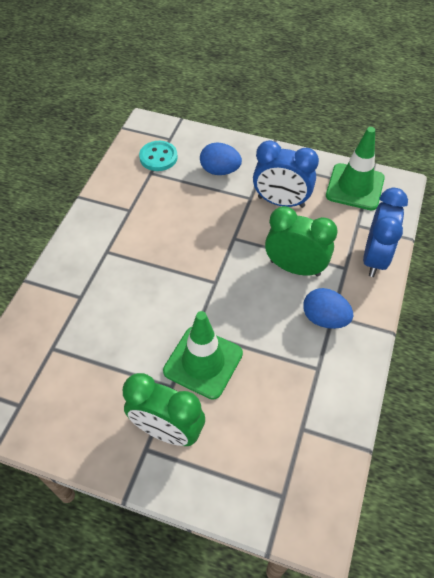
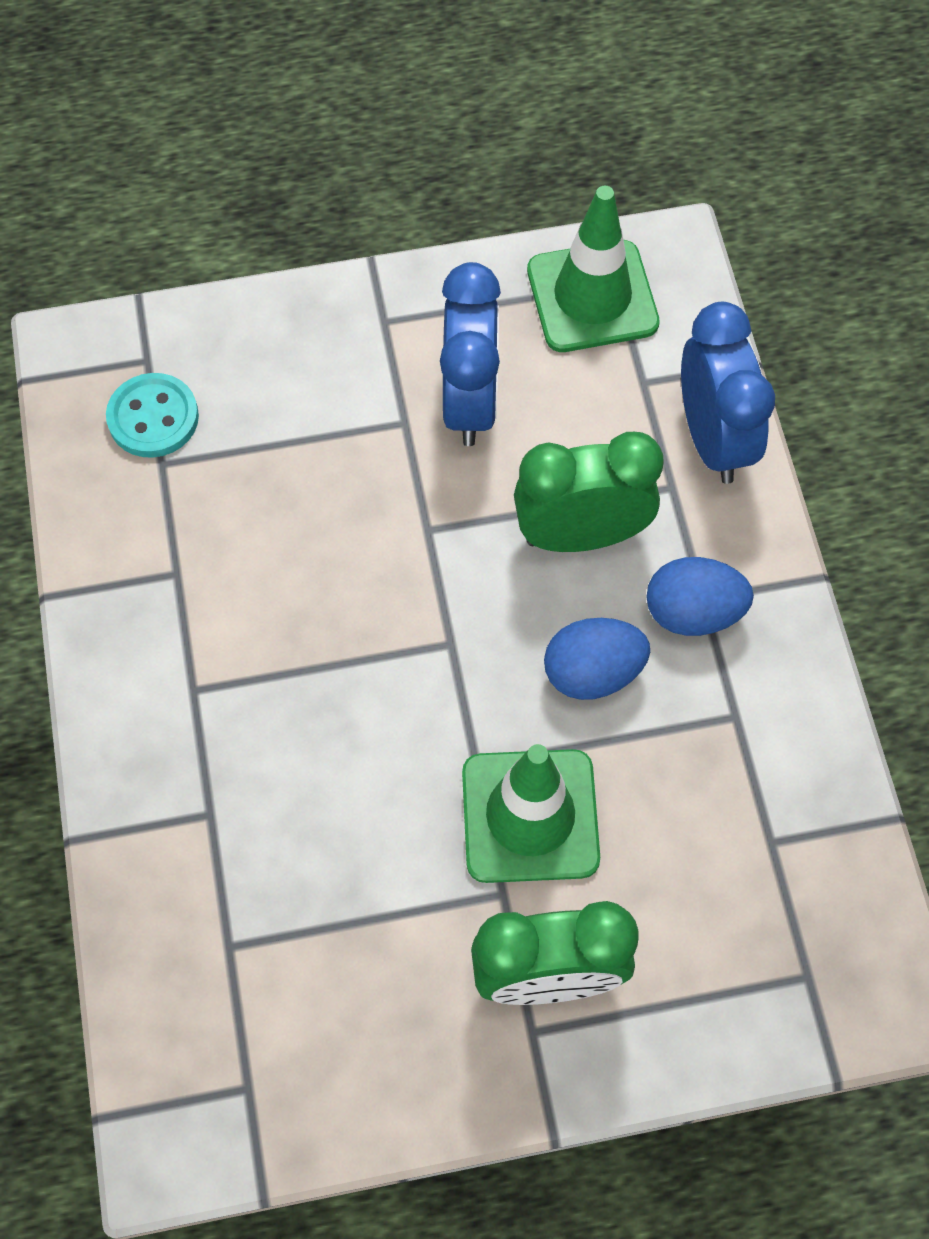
camera: 30 degrees left, 10 degrees up
(220, 171) = (304, 388): blue egg -> blue egg (593, 672)
(281, 202) = (470, 402): blue clock -> blue clock turned 75 degrees counterclockwise

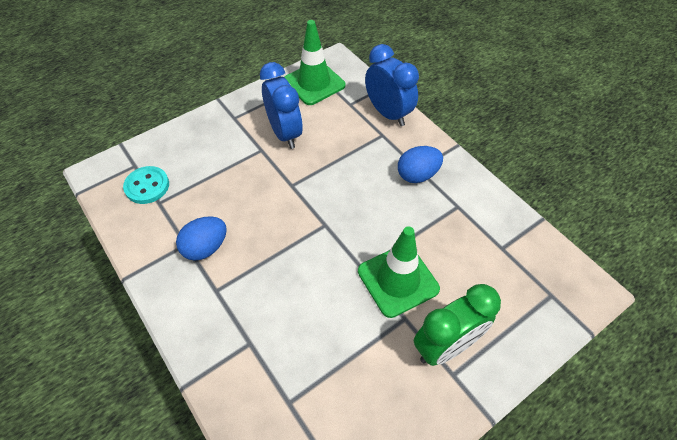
camera: 25 degrees left, 10 degrees down
(581, 535) = (356, 164): green clock -> none
(593, 672) = (391, 212): blue egg -> blue egg (206, 248)

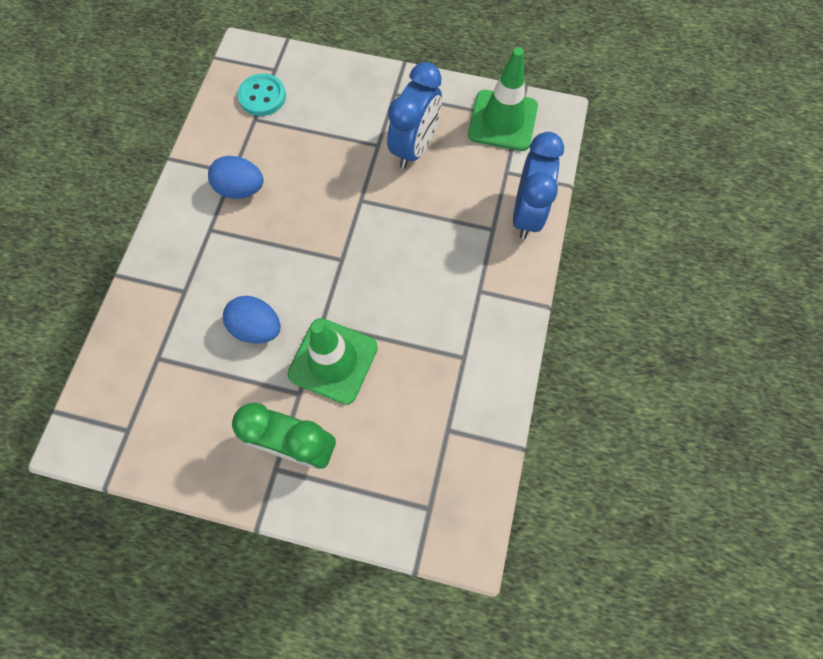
camera: 50 degrees right, 15 degrees up
(417, 175) = (470, 295): blue egg -> blue egg (257, 327)

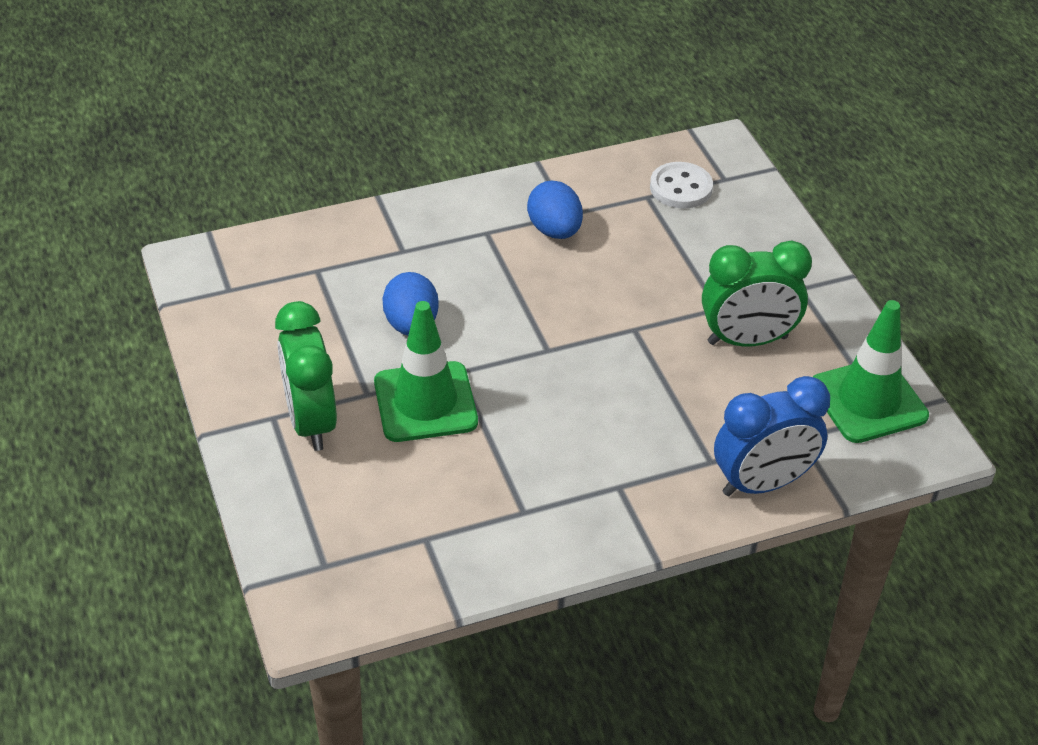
camera: 55 degrees right, 25 degrees down
(262, 96) = (681, 188): turquoise button -> white button
(414, 147) = (747, 340): blue clock -> green clock

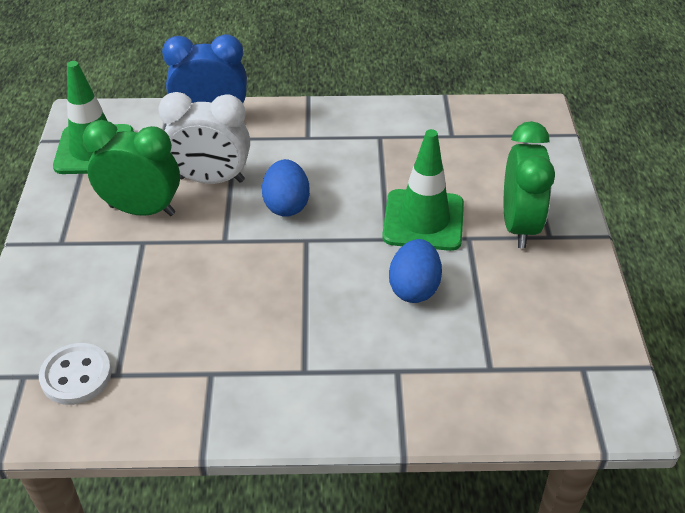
camera: 160 degrees left, 0 degrees up
(554, 230) = (236, 355): blue egg -> blue egg (286, 205)
(699, 395) = (211, 180): none -> white clock

